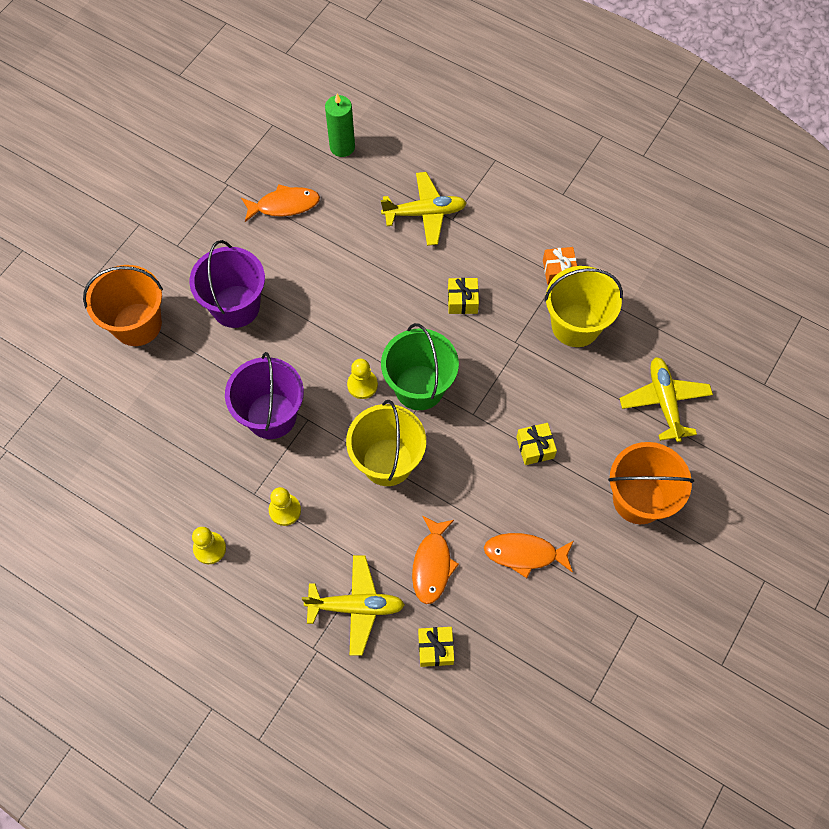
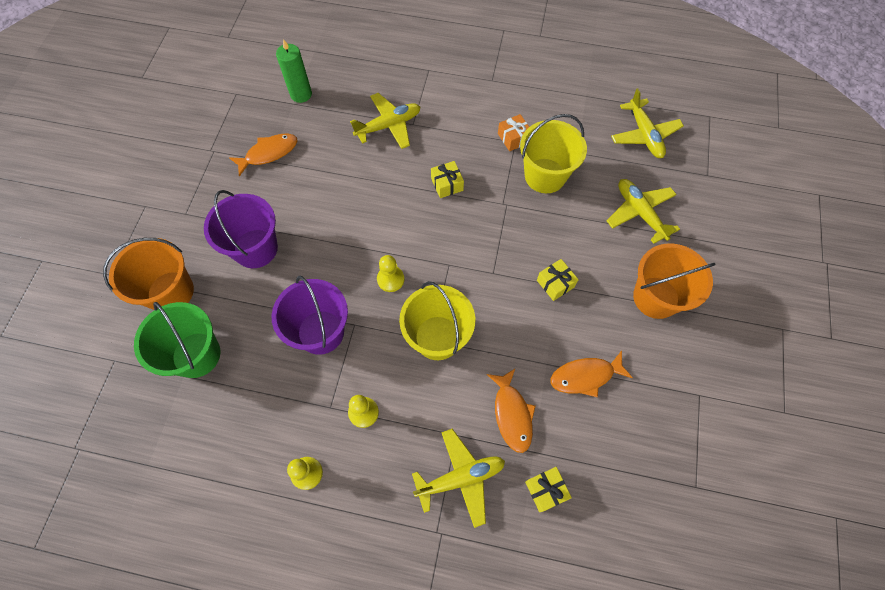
camera: 20 degrees left, 0 degrees up
(419, 387) = (439, 265): green bucket -> green bucket (196, 355)
(712, 314) = (644, 135): none -> yellow plane

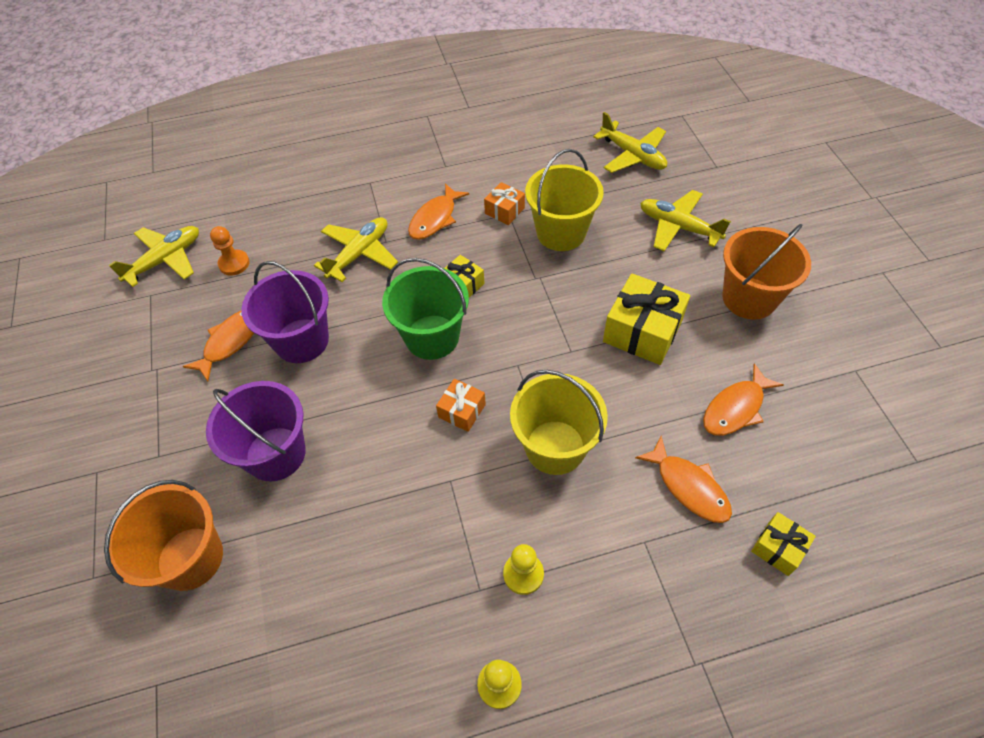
camera: 25 degrees left, 10 degrees down
(196, 355) = (269, 617): green bucket -> green bucket (432, 337)
(301, 94) = (234, 263): green candle -> orange pawn
(320, 332) = (415, 509): purple bucket -> purple bucket (302, 341)
(390, 279) = (462, 411): yellow pawn -> orange gift
(458, 121) = (435, 218): none -> orange fish
(460, 478) = (680, 587): yellow plane -> yellow plane (165, 260)
(555, 283) = (642, 331): yellow gift -> yellow gift, size x1.85

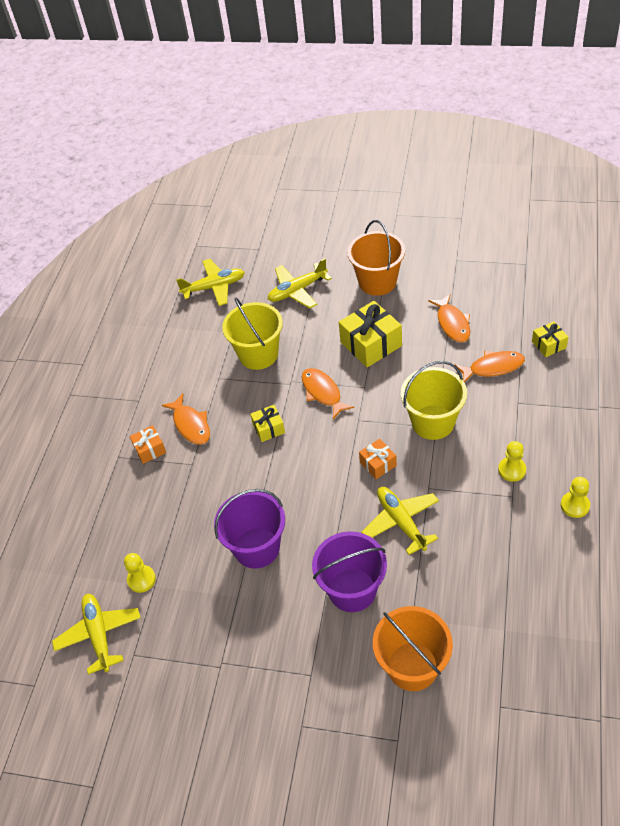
camera: 60 degrees left, 5 degrees down
(230, 342) = (226, 599): orange fish -> orange fish (323, 392)
(234, 263) = (141, 579): orange pawn -> yellow pawn
(359, 254) = (193, 485): yellow plane -> yellow plane (401, 522)
(432, 337) = (305, 462): green bucket -> none
(504, 211) = (214, 379): orange gift -> orange gift (150, 449)

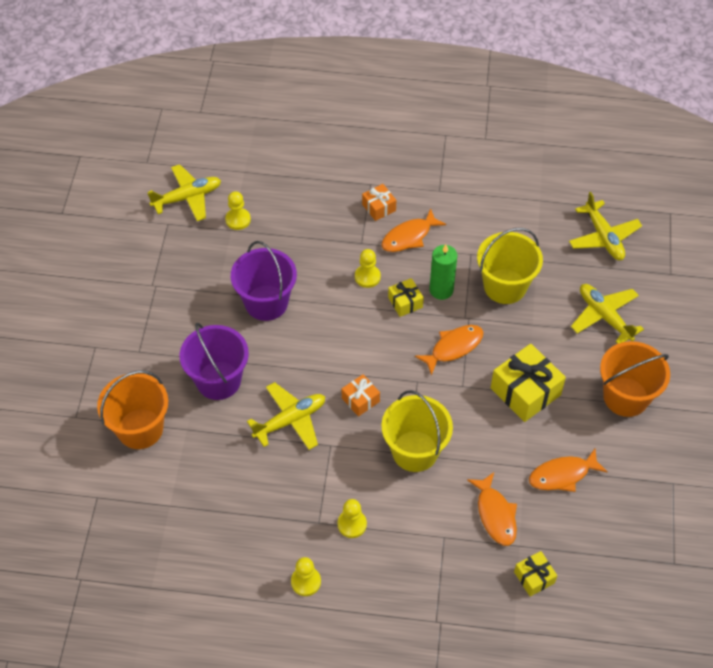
camera: 80 degrees right, 5 degrees up
(235, 459) = (367, 277): none -> yellow pawn
(257, 400) = (441, 290): none -> green candle

